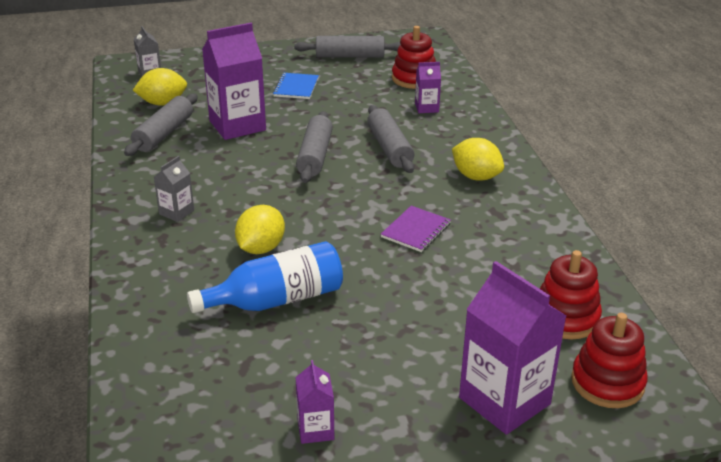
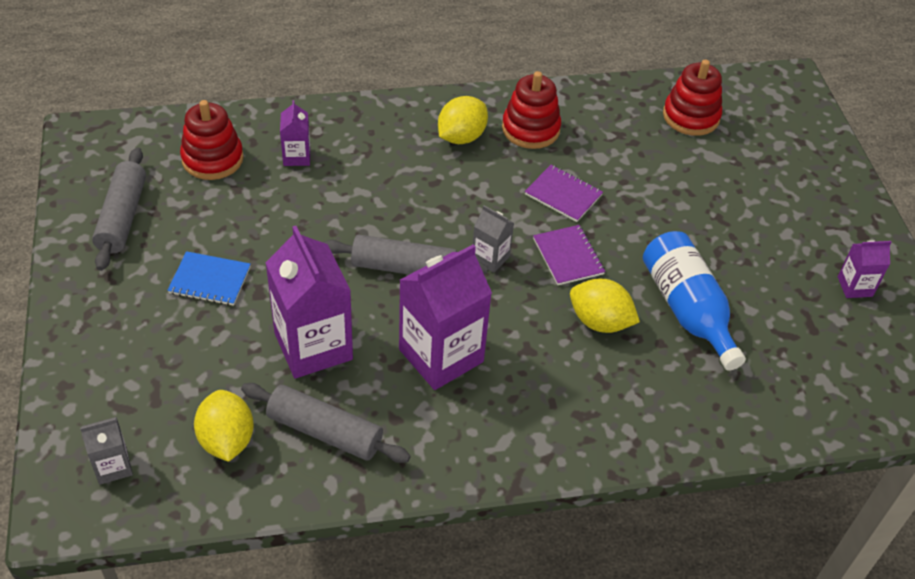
camera: 90 degrees left, 15 degrees up
(176, 212) = (528, 404): grey carton -> grey carton (490, 258)
(337, 232) = (568, 256): none -> purple notebook
(389, 148) = (392, 199): grey rolling pin -> none
(504, 401) = (798, 169): purple carton -> purple carton (441, 355)
(607, 382) = (767, 109): red stacking toy -> red stacking toy (530, 129)

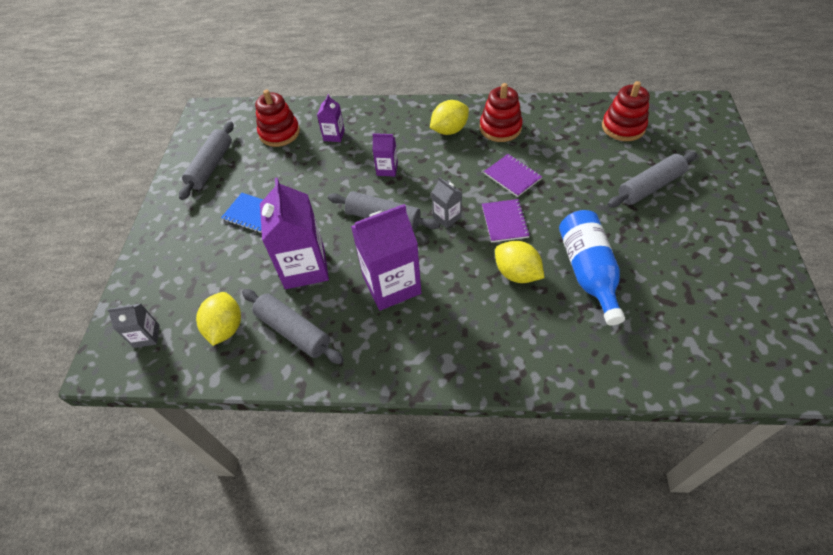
camera: 20 degrees right, 5 degrees up
(739, 194) = (650, 187): none -> grey rolling pin
(855, 286) = (733, 268): purple carton -> purple carton (387, 169)

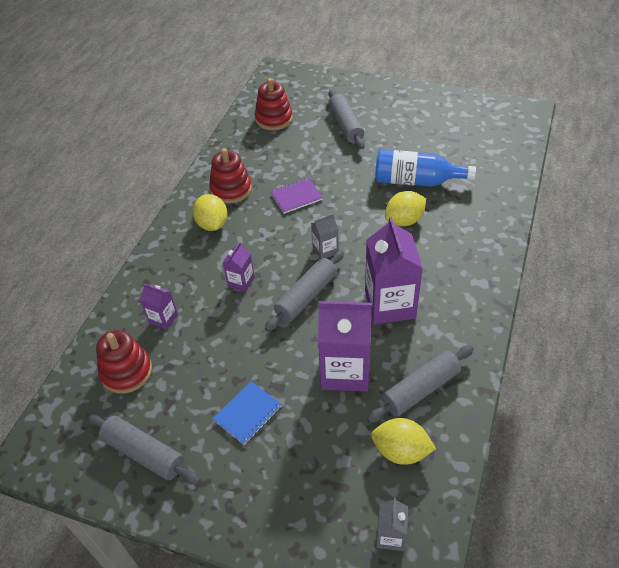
camera: 75 degrees left, 5 degrees down
(504, 221) = (346, 214): purple notebook -> none

